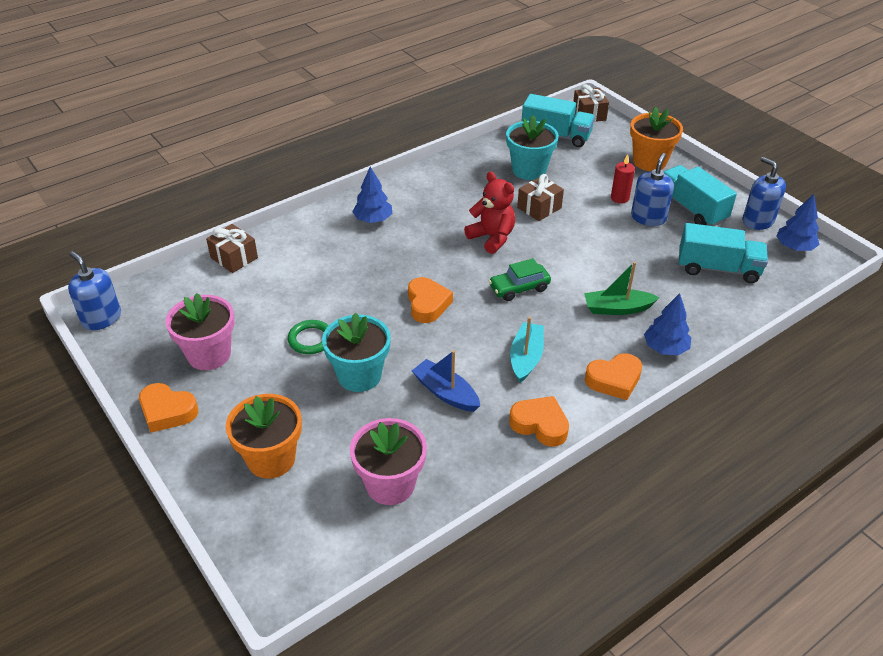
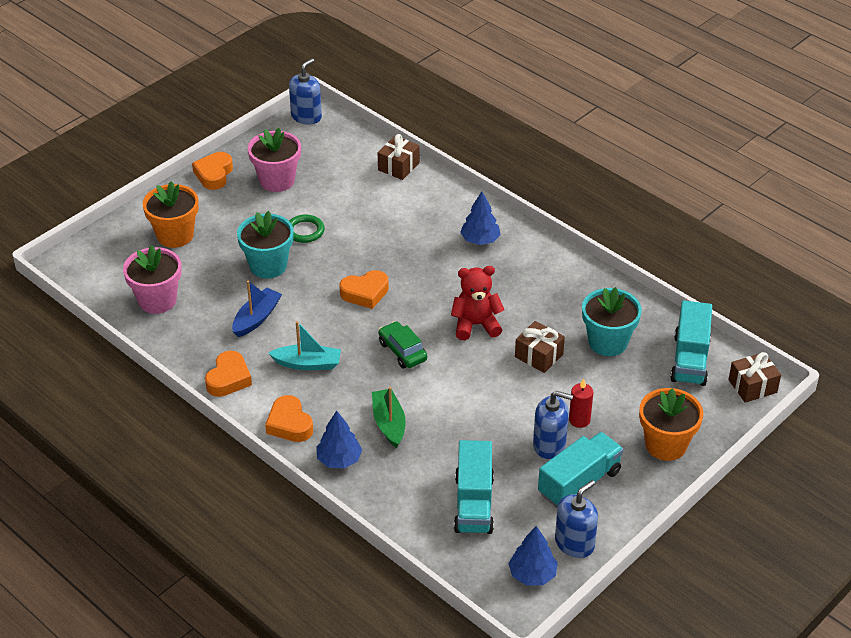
camera: 80 degrees right, 0 degrees up
(492, 238) = (476, 325): red teddy bear -> red teddy bear turned 135 degrees counterclockwise

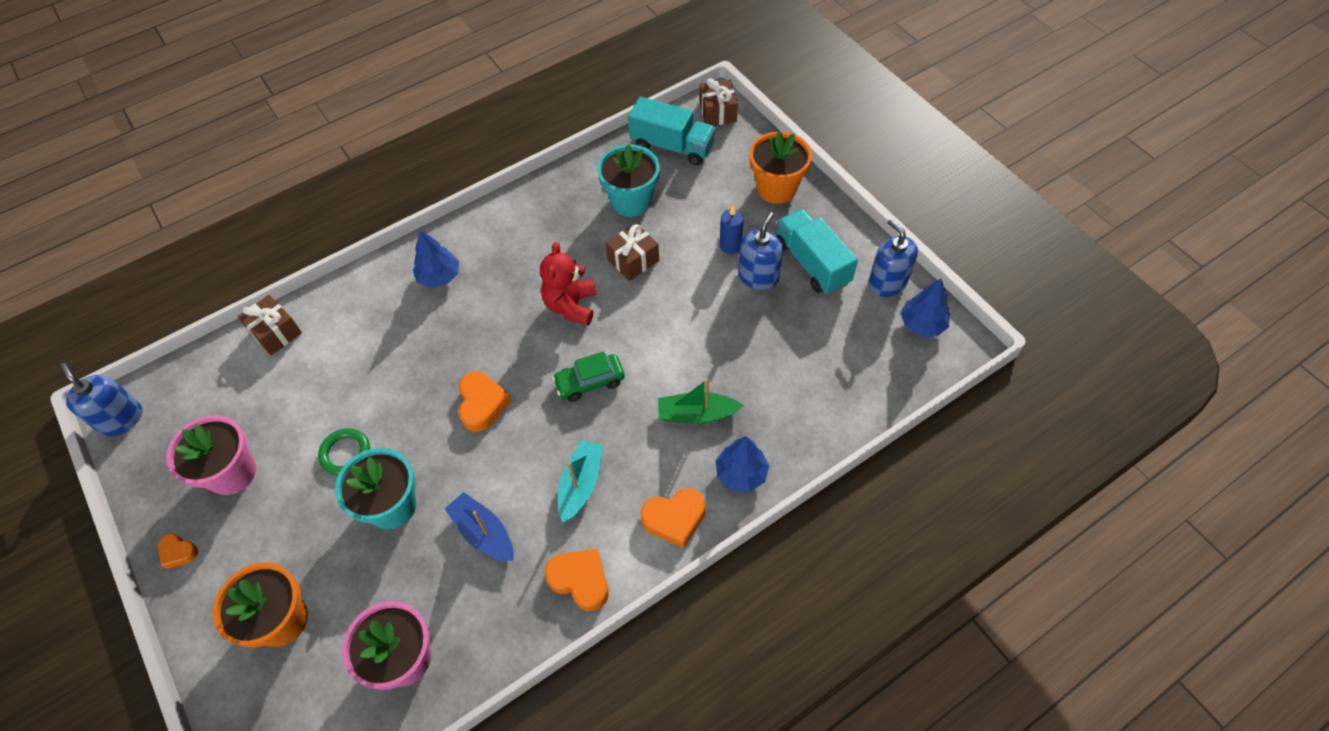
camera: 75 degrees left, 15 degrees up
(214, 174) = (178, 552): orange heart -> orange heart, size x0.59
(474, 503) = (825, 355): turquoise truck -> none
(579, 420) = (730, 246): red candle -> blue candle

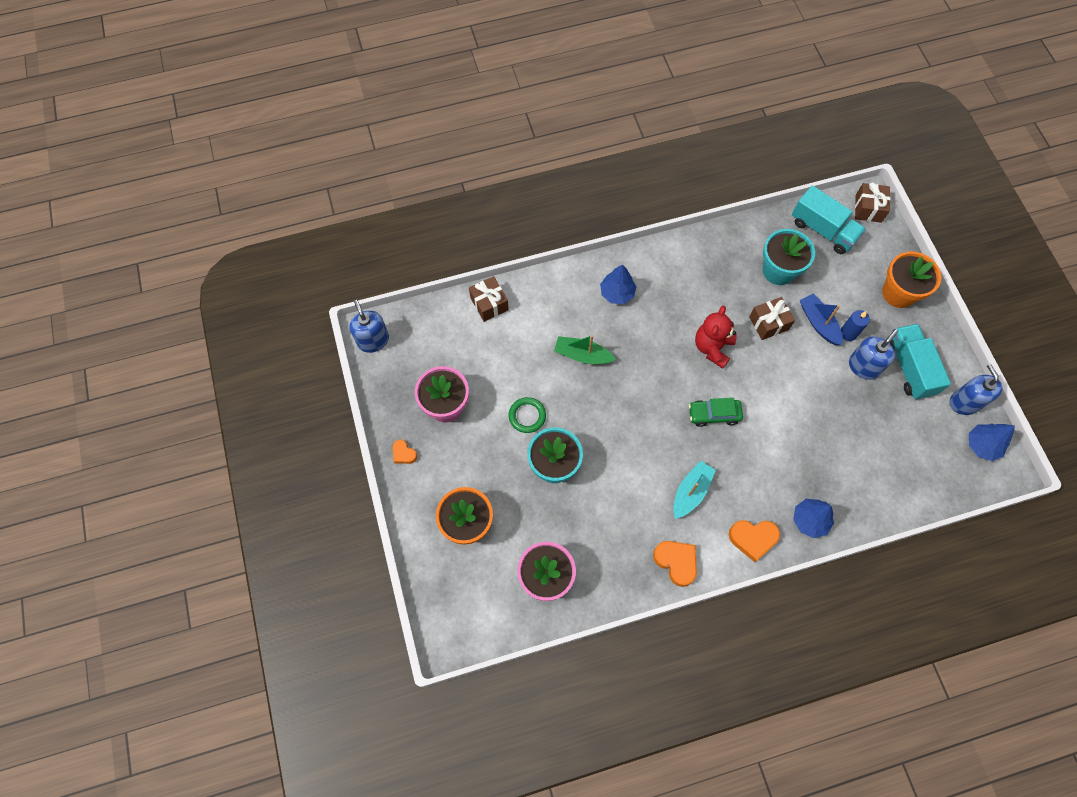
camera: 15 degrees right, 10 degrees up
(482, 404) = (631, 408): orange heart -> none
(483, 533) = (615, 506): blue boat -> blue boat (818, 323)
(697, 414) = (788, 464): green boat -> green boat (582, 355)

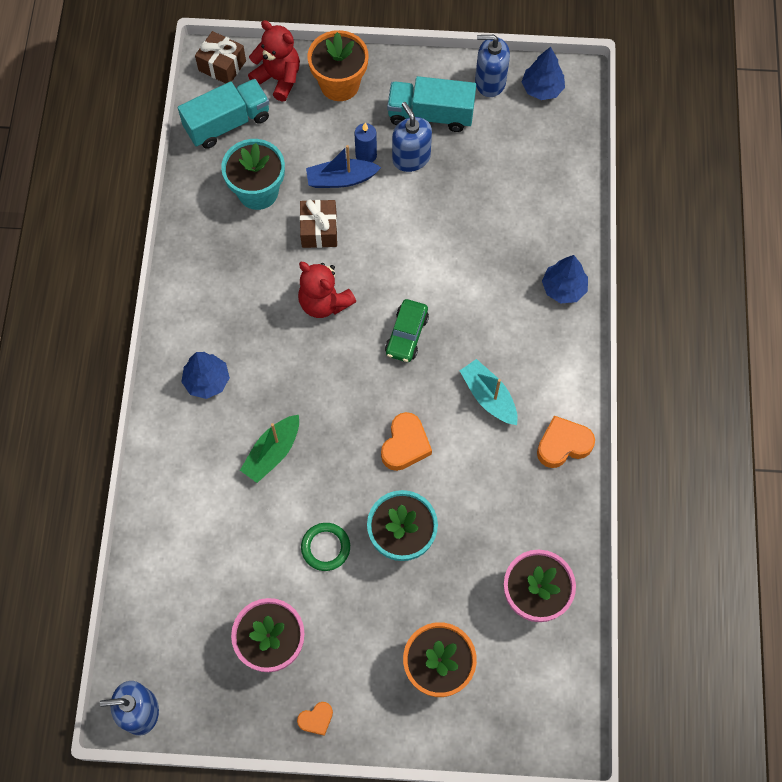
camera: 70 degrees left, 0 degrees up
(489, 304) = (153, 541): brown gift -> none
(752, 539) = (564, 354): orange heart -> orange heart (405, 445)
(879, 250) = (278, 79): none -> red teddy bear

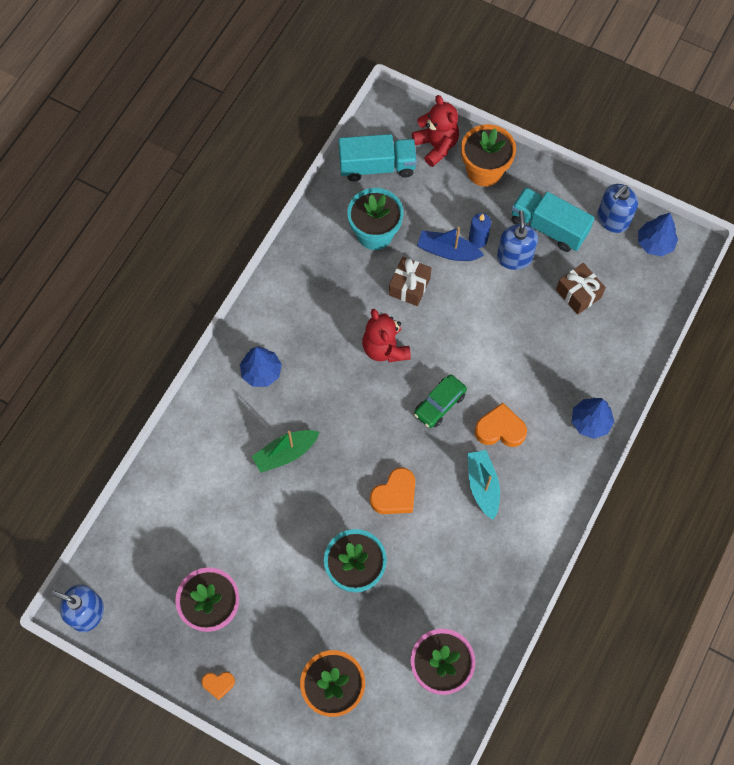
camera: 25 degrees right, 0 degrees up
(222, 66) = (395, 116): brown gift -> brown gift (578, 294)
(325, 547) = (291, 549): green ring -> none
(490, 82) = (612, 219): blue soap dispenser -> blue soap dispenser turned 75 degrees counterclockwise
(563, 445) = (525, 553): orange heart -> orange heart (500, 429)

